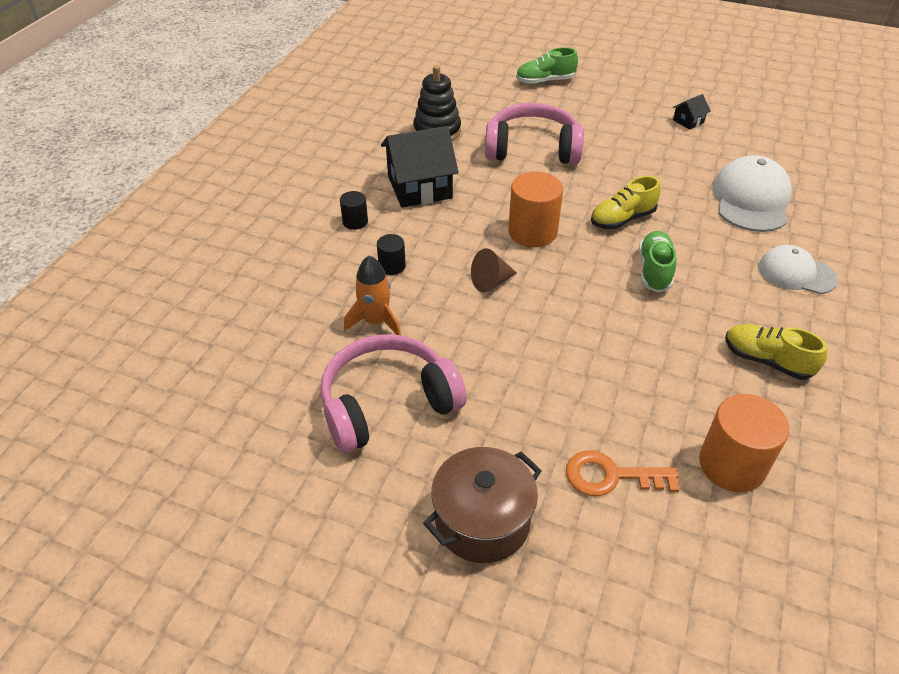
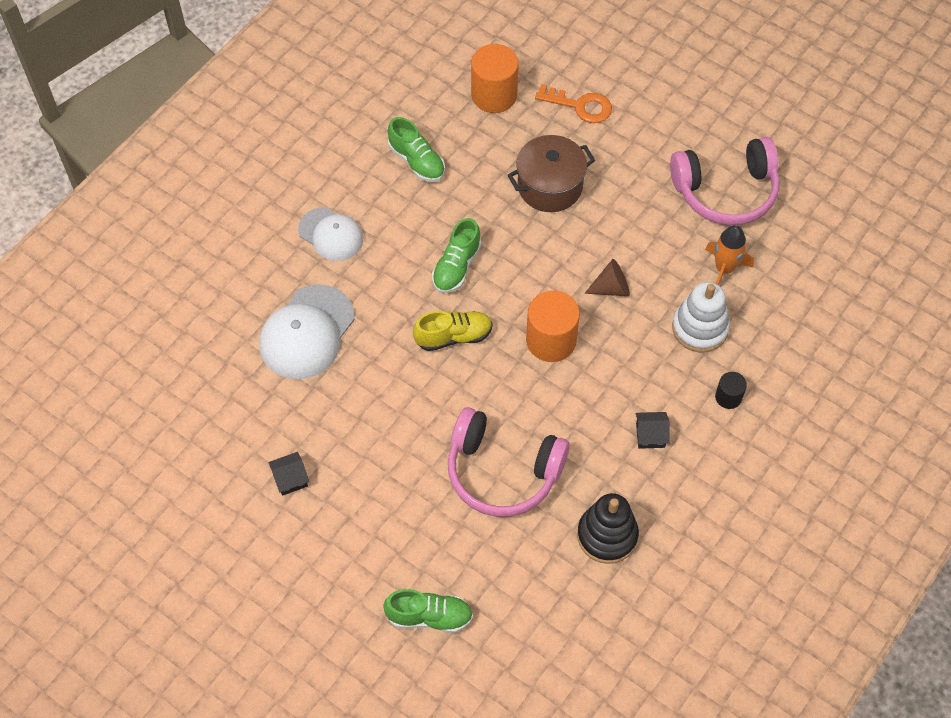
camera: 165 degrees left, 15 degrees up
(392, 266) = (700, 328): black cylinder -> white stacking toy
(419, 187) = (650, 435): black house -> black house, size x0.45
(482, 521) = (676, 97): brown pot -> brown pot (550, 186)
(767, 361) = (416, 161): yellow shoe -> green shoe

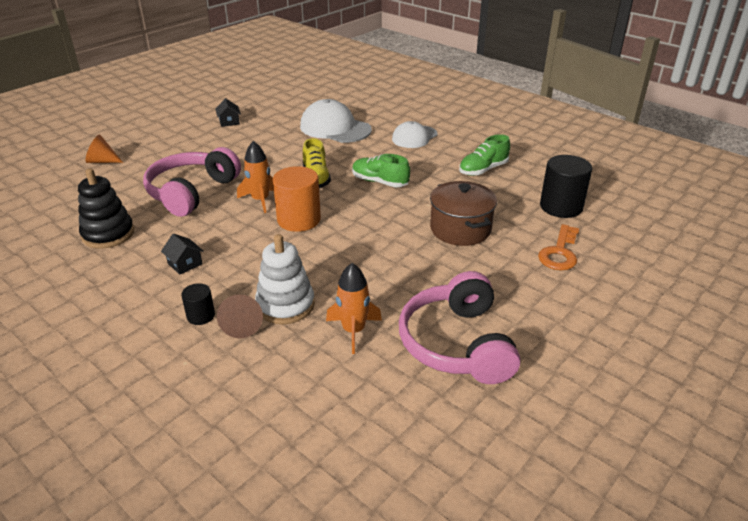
camera: 95 degrees right, 25 degrees down
(429, 616) = (102, 161): green shoe -> orange cone
(494, 95) = (561, 207): orange cylinder -> black cylinder
(513, 389) = (260, 200): none -> orange rocket
(611, 288) = (344, 255): brown cone -> brown cone (242, 325)
(650, 435) = (185, 264): black house -> black house turned 45 degrees counterclockwise

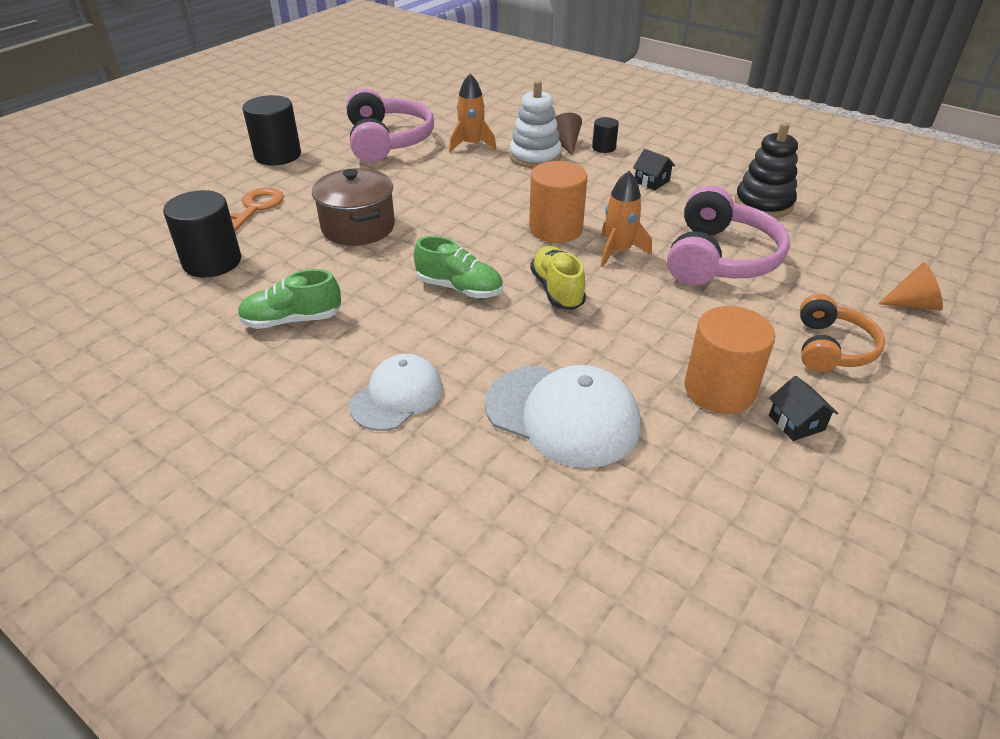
camera: 175 degrees right, 5 degrees up
(178, 145) = (831, 348): none -> orange headphones
(254, 133) = (719, 390): none -> orange cylinder
(483, 170) = (292, 320): green shoe -> green shoe turned 150 degrees counterclockwise
(581, 325) = (278, 155): none -> black cylinder

